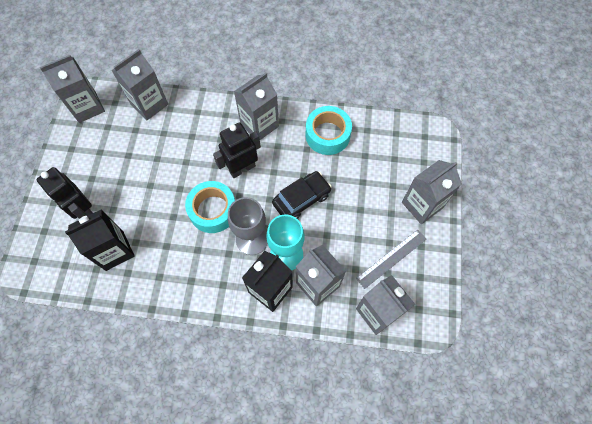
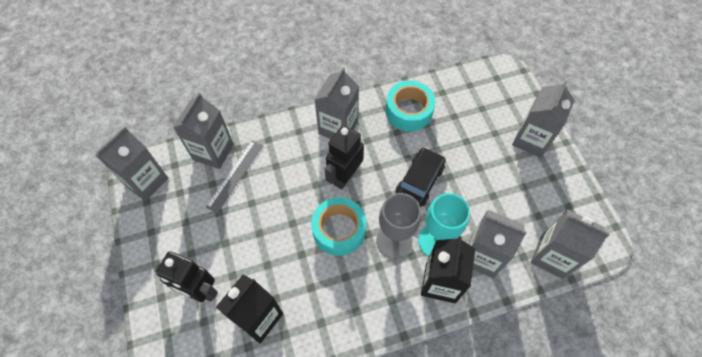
camera: 25 degrees left, 5 degrees down
(391, 258) = (534, 200): grey ruler -> grey ruler (235, 175)

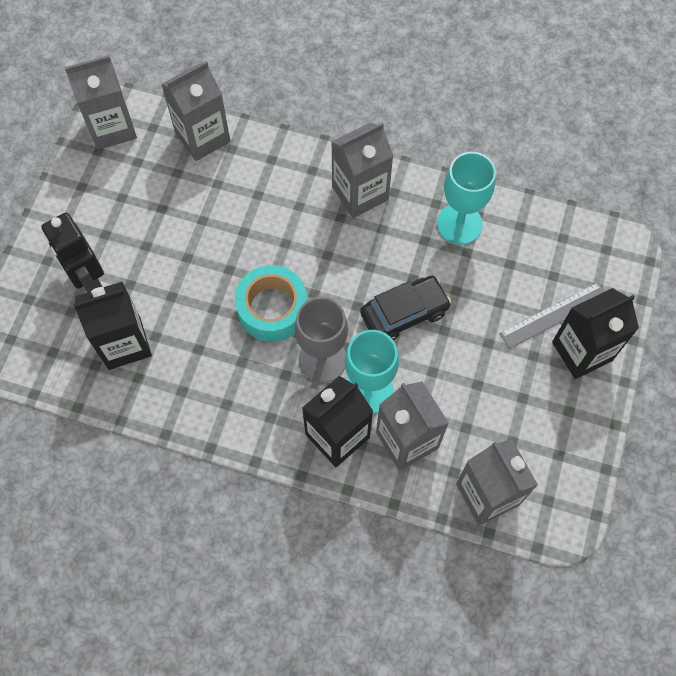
camera: 35 degrees right, 5 degrees up
(235, 175) = (207, 179): grey ruler -> grey ruler (554, 315)
(345, 176) = (324, 254): black robot -> none
(409, 111) = (459, 224): turquoise tape -> turquoise goblet
(531, 140) = (582, 351): grey carton -> black carton

